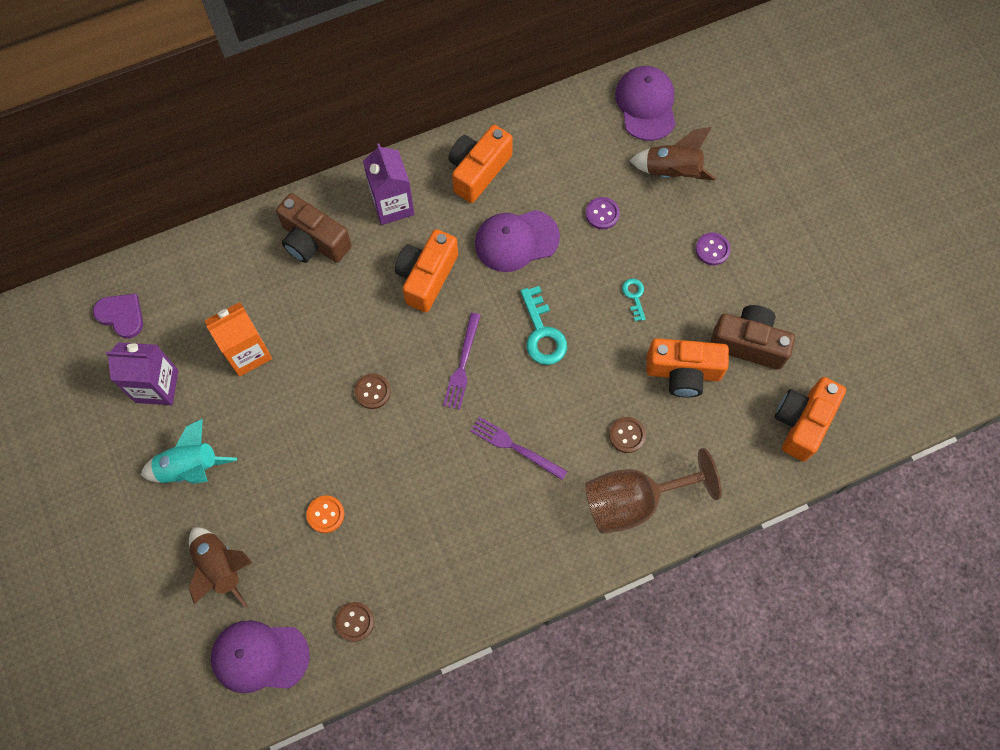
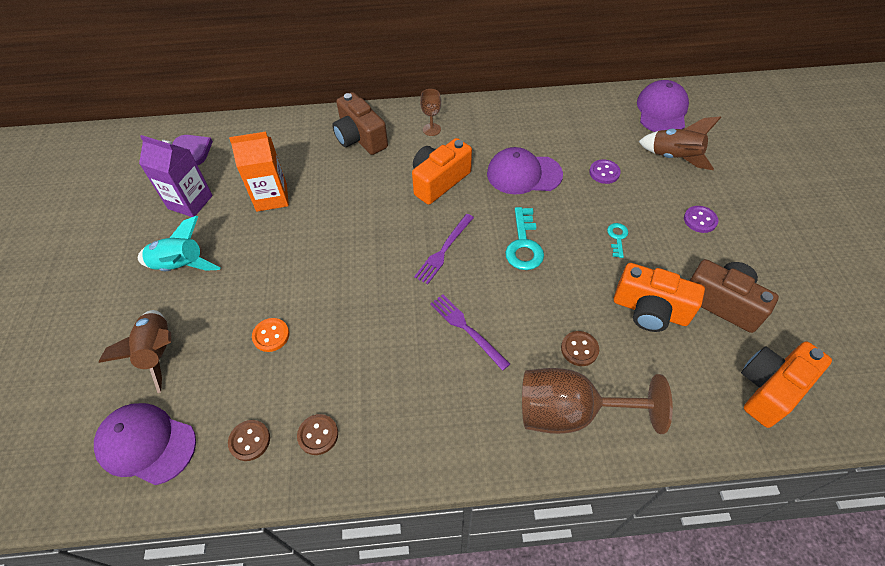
camera: 20 degrees right, 15 degrees down
(372, 392) = (358, 250): brown button -> brown button (318, 435)
(392, 205) = (431, 129): purple carton -> brown goblet
(478, 171) = (508, 123): orange camera -> none

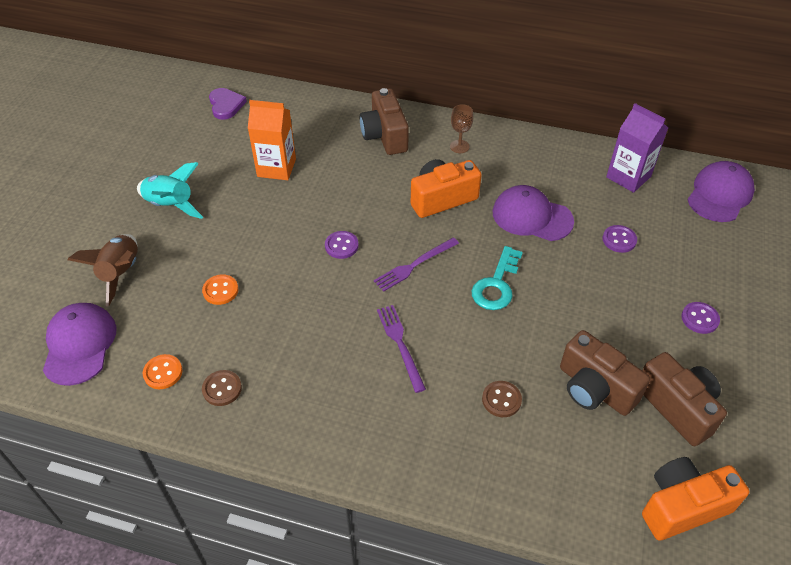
camera: 20 degrees right, 5 degrees down
(146, 444) = (79, 345): purple cap -> purple cap turned 45 degrees clockwise
(190, 202) = (203, 151): purple carton -> purple carton (628, 177)
(249, 441) = (163, 372): brown button -> orange button
(368, 253) = (341, 246): none -> purple button
(570, 412) = (461, 453): brown goblet -> none
(617, 237) = (598, 308): turquoise key -> none
(650, 310) = (594, 388): orange camera -> brown camera
(674, 158) = (706, 247): brown rocket -> none

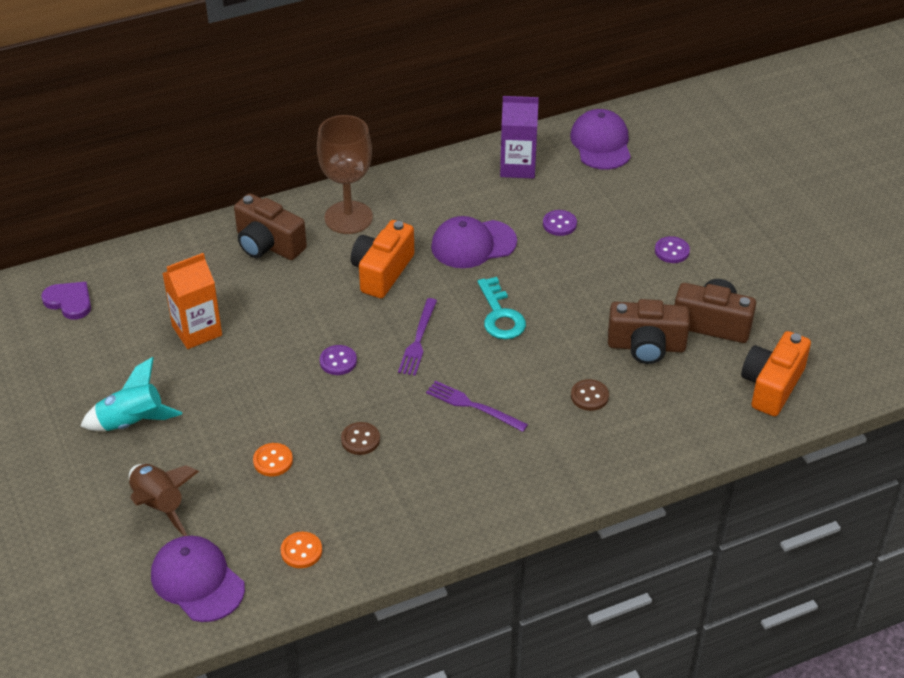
camera: 40 degrees left, 5 degrees down
(222, 389) = (367, 529): brown button -> brown button (360, 439)
(459, 146) = (348, 217): brown goblet -> brown goblet, size x2.17

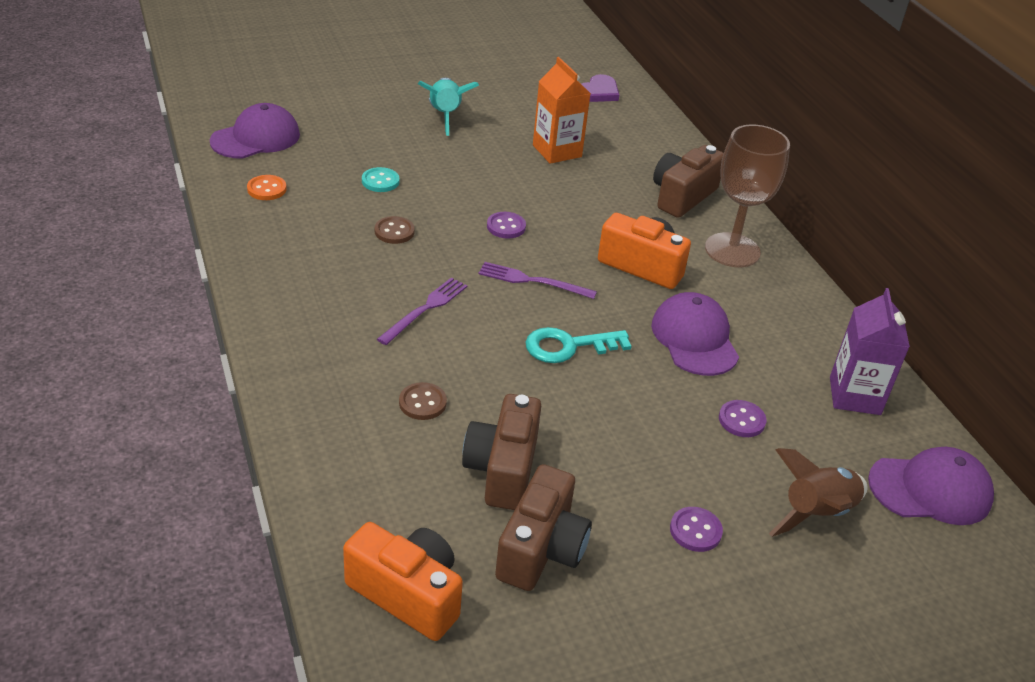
camera: 90 degrees right, 5 degrees down
(159, 505) = (346, 125): brown rocket -> brown rocket (816, 513)
(273, 461) = (380, 181): orange button -> turquoise button

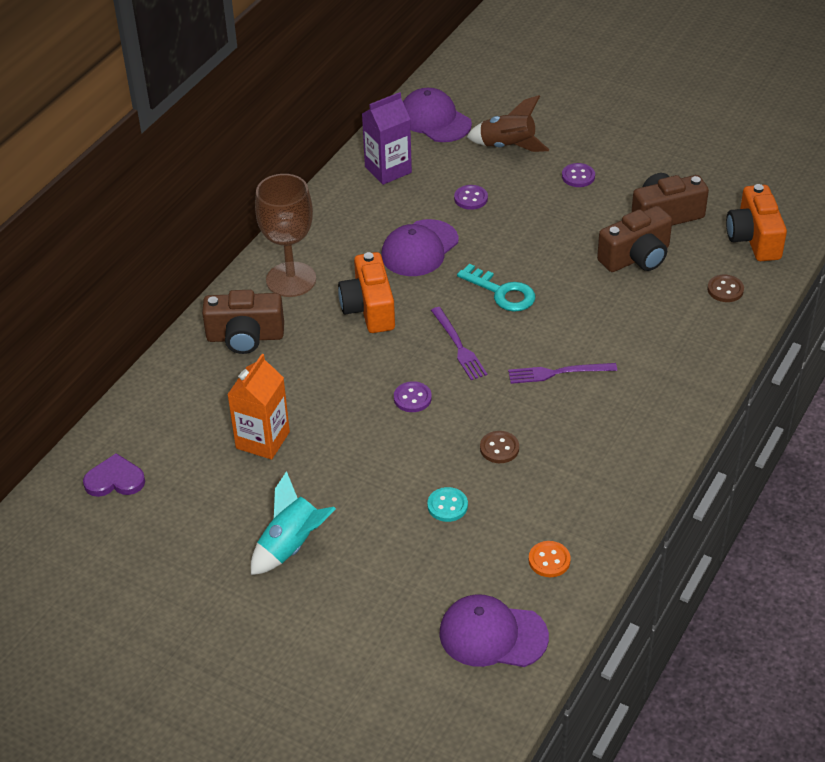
camera: 125 degrees left, 5 degrees up
(422, 403) = (636, 317): brown button -> brown button (725, 290)

